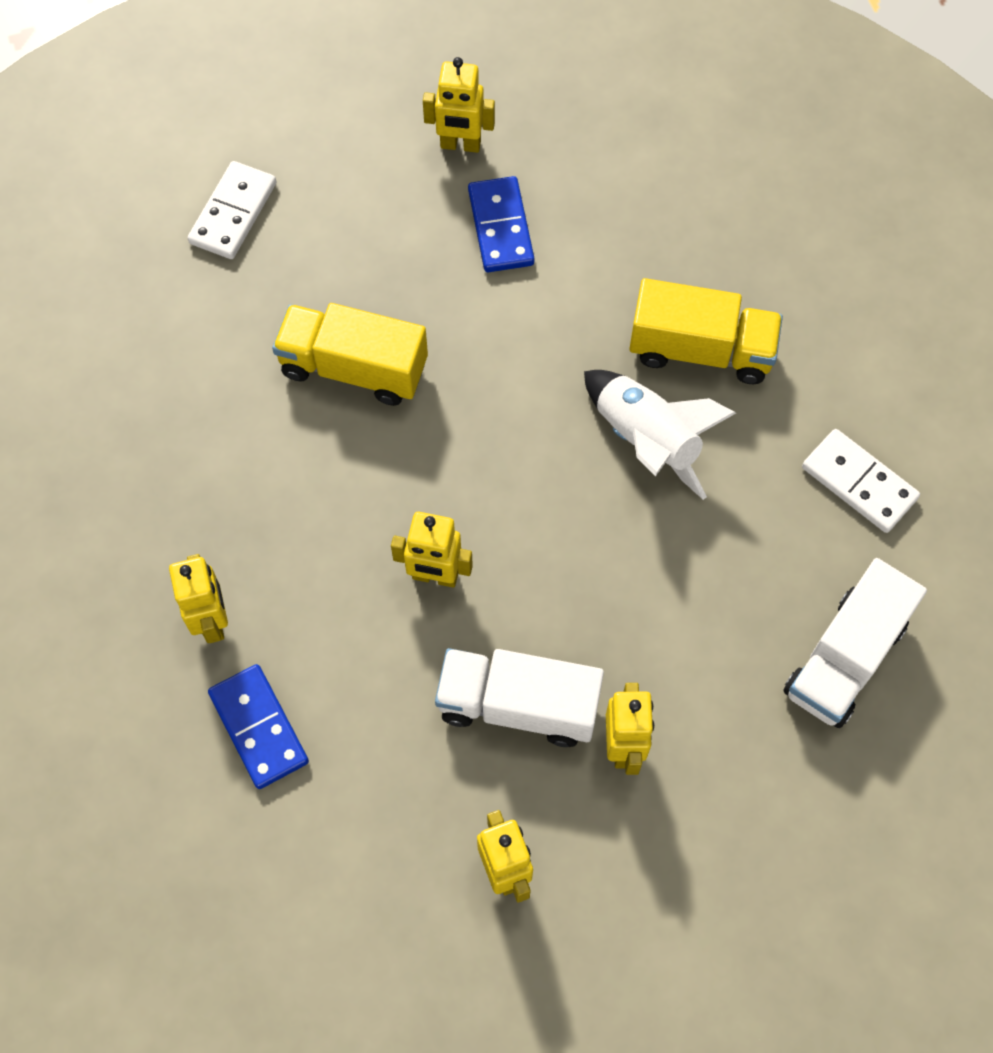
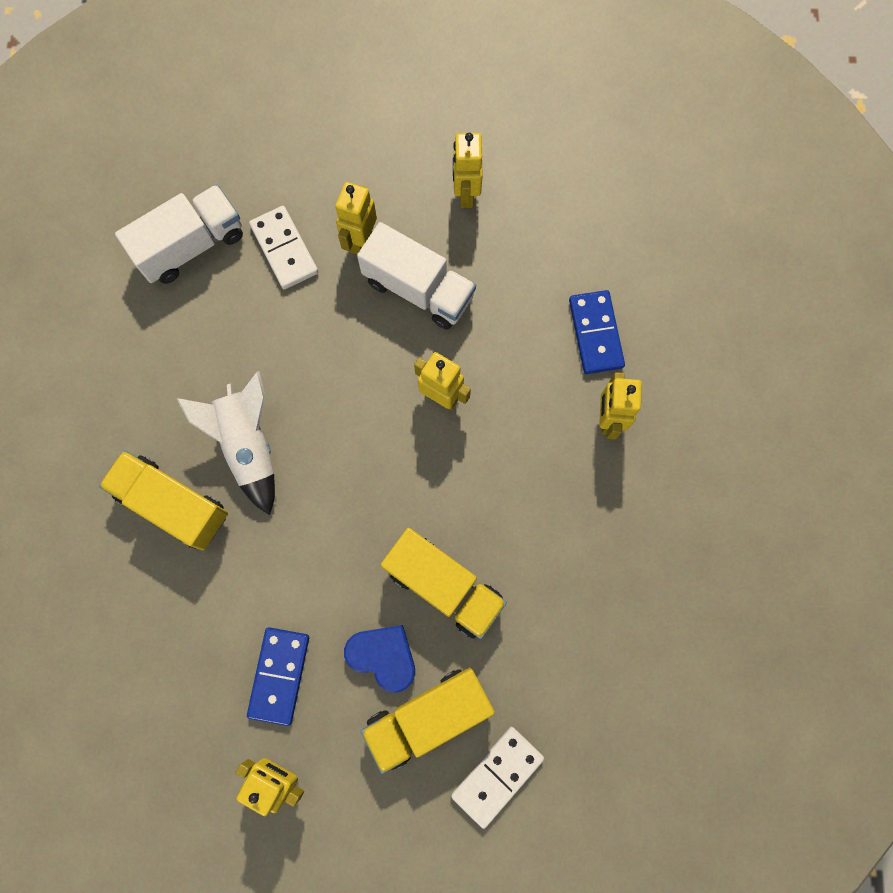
camera: 160 degrees left, 10 degrees up
(325, 241) = (428, 716): none -> yellow truck
(395, 279) = (383, 656): none -> blue heart
(859, 483) = (115, 359): white domino -> white domino (284, 249)

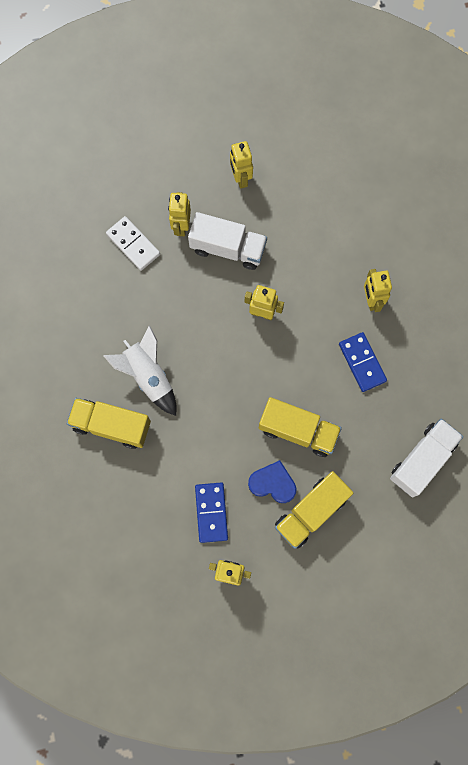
camera: 15 degrees left, 0 degrees up
(191, 246) = (71, 257): white truck -> white truck (422, 460)
(497, 775) = (363, 535): white domino -> none
(595, 333) = (348, 248): blue domino -> blue domino (362, 362)

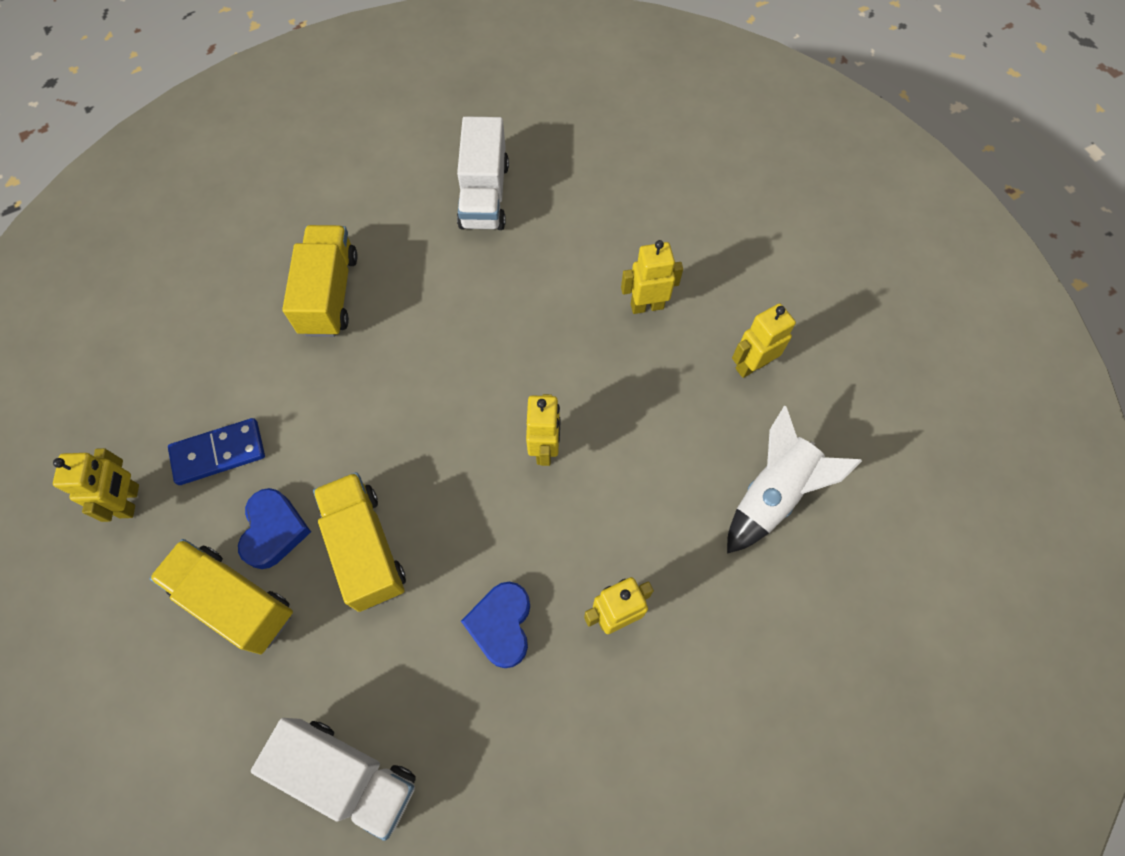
camera: 75 degrees right, 10 degrees down
(133, 244) = (599, 254): white domino -> none
(148, 376) = (410, 321): white rocket -> white rocket (772, 494)
(228, 248) = (633, 375): white truck -> white truck (484, 195)
(298, 430) = (365, 548): yellow truck -> yellow truck turned 150 degrees clockwise
(362, 362) = (501, 625): blue domino -> blue heart

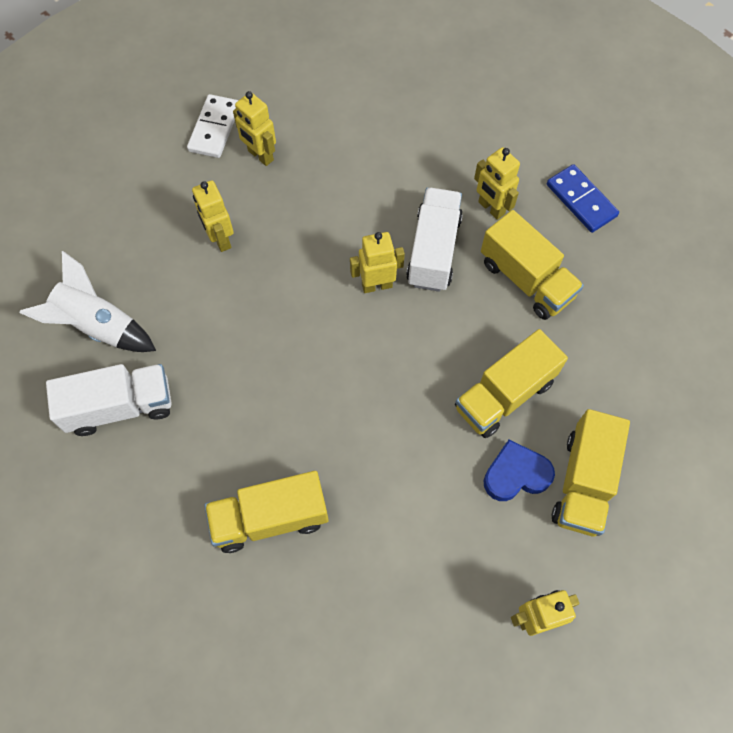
camera: 105 degrees left, 0 degrees up
(219, 453) = (464, 555): blue domino -> blue domino (581, 200)
(348, 775) = (666, 349): white truck -> white truck (433, 251)
(501, 625) = (526, 279): blue heart -> yellow truck
(772, 494) = (367, 127): white rocket -> white rocket (99, 326)
(800, 325) = (214, 128): none -> white domino

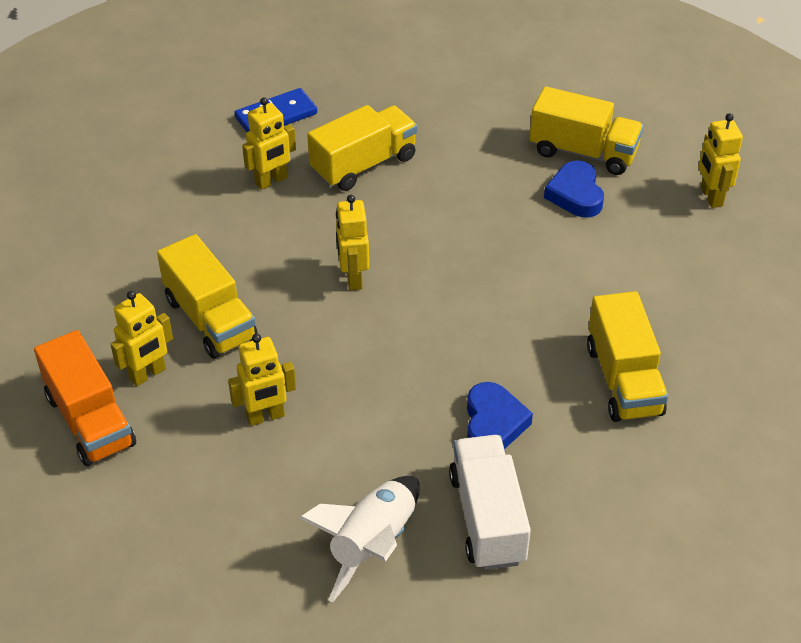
camera: 85 degrees left, 20 degrees down
(214, 128) = (90, 420): white domino -> orange truck
(217, 407) = (493, 423): none -> blue heart
(433, 251) = (317, 230): white truck -> none
(504, 395) = (492, 193): yellow truck -> yellow truck (210, 319)

